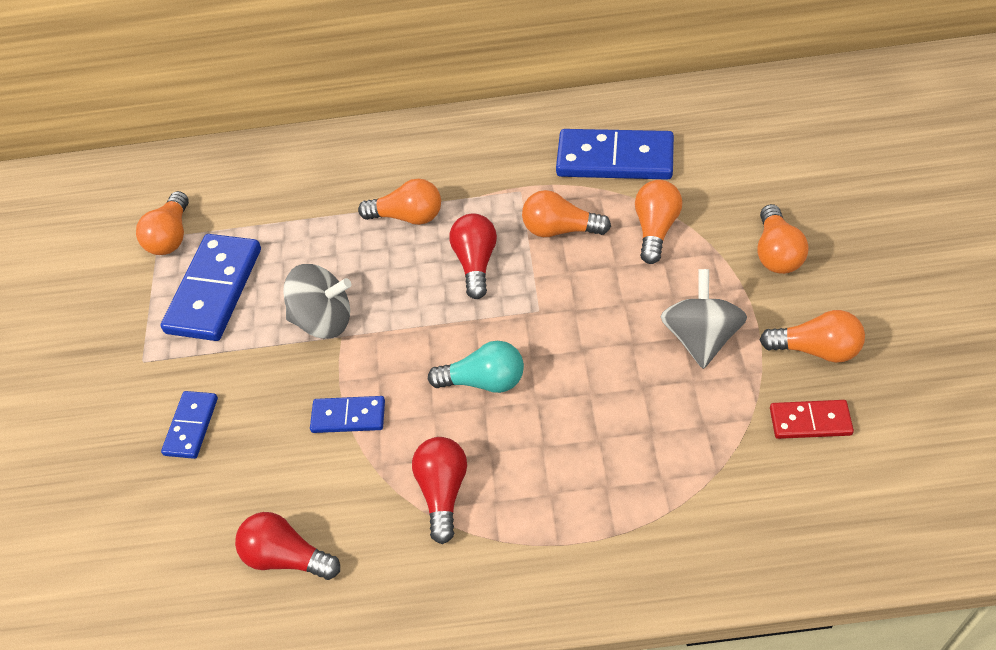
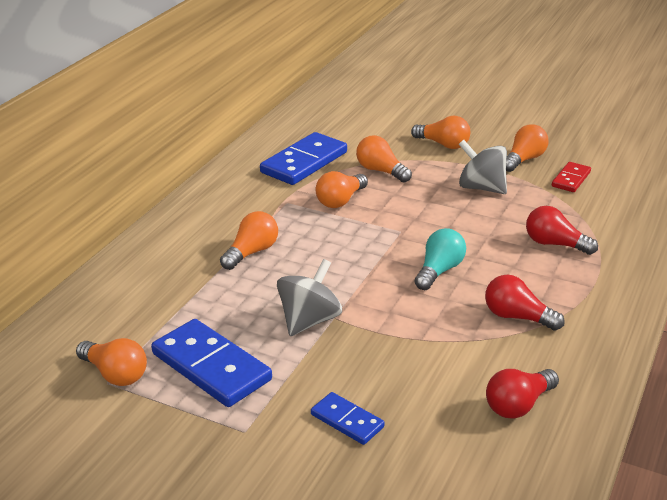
camera: 65 degrees left, 20 degrees down
(348, 416) = (414, 337): blue domino -> none
(475, 263) = (331, 240): red light bulb -> red light bulb (555, 244)

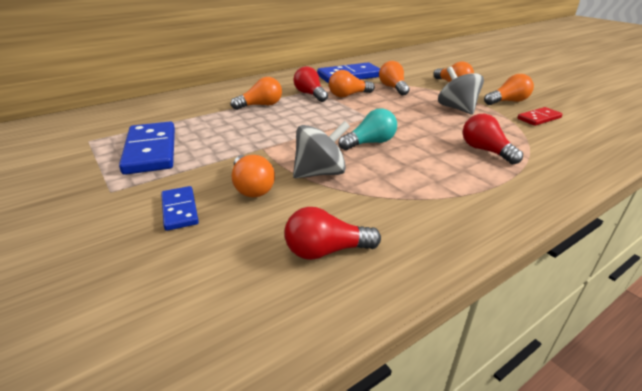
camera: 30 degrees right, 0 degrees up
(115, 374) = (99, 138): orange light bulb -> orange light bulb (252, 187)
(309, 321) = (244, 145): grey spinning top -> grey spinning top (320, 173)
(517, 317) = (400, 187): red light bulb -> red light bulb (310, 94)

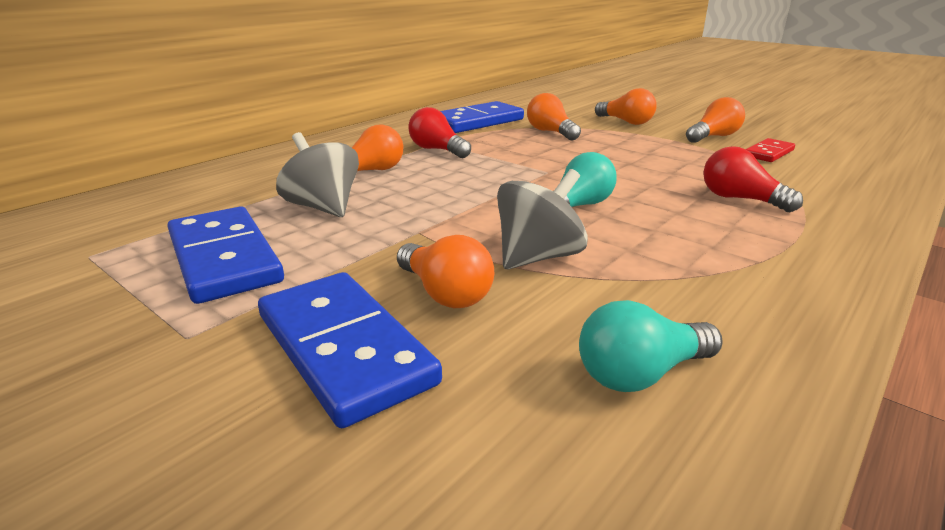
camera: 15 degrees left, 5 degrees down
(179, 210) = (343, 349): blue domino -> blue domino, size x1.84
(326, 251) = (641, 373): red light bulb -> turquoise light bulb
(348, 95) = (495, 146): orange light bulb -> none
(457, 108) = (657, 150): grey spinning top -> grey spinning top (323, 207)

